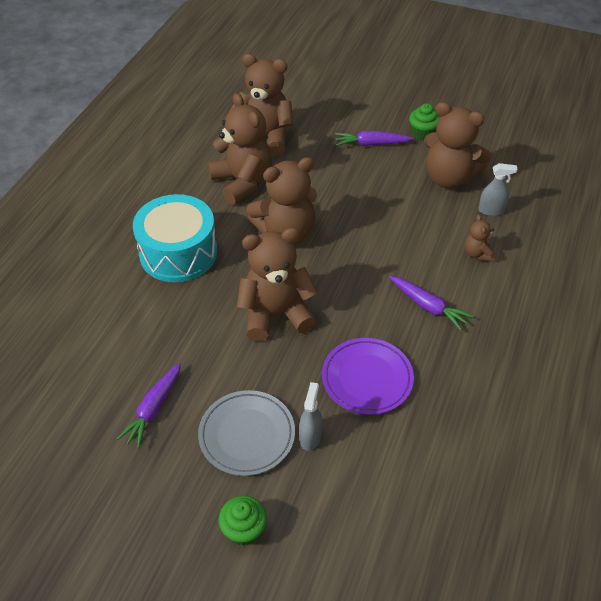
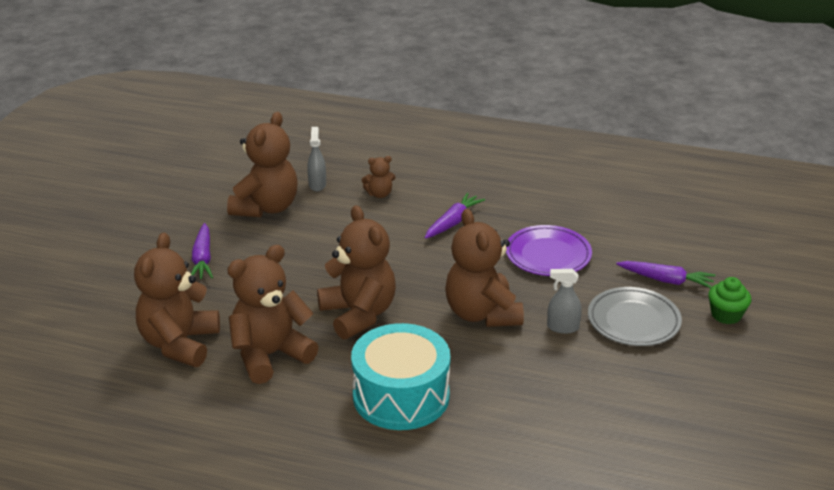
camera: 95 degrees left, 15 degrees down
(154, 409) = (625, 385): purple carrot -> purple carrot (666, 280)
(310, 437) = (621, 284): grey spray bottle -> grey spray bottle (562, 327)
(423, 133) = (186, 223): green cupcake -> none

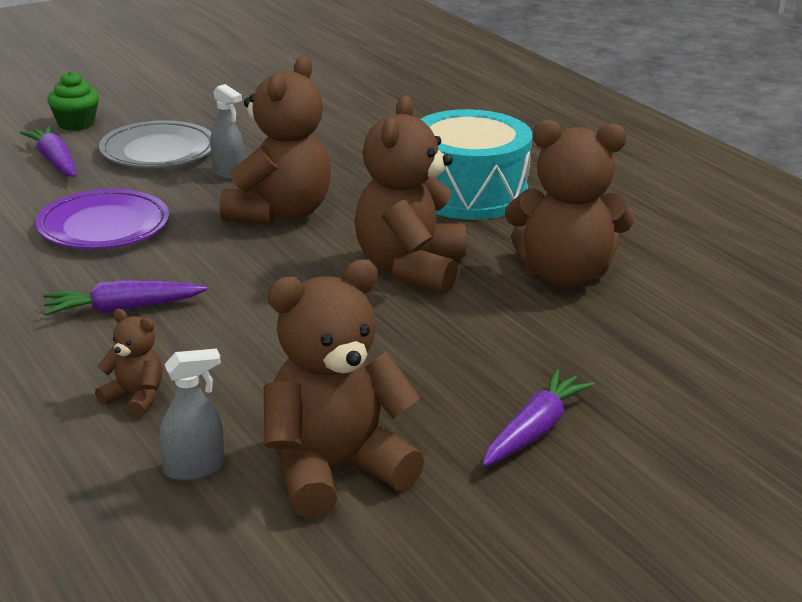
camera: 140 degrees left, 5 degrees down
(179, 344) = (668, 332): brown teddy bear -> none
(317, 185) = (194, 468): grey spray bottle -> grey spray bottle turned 150 degrees counterclockwise

